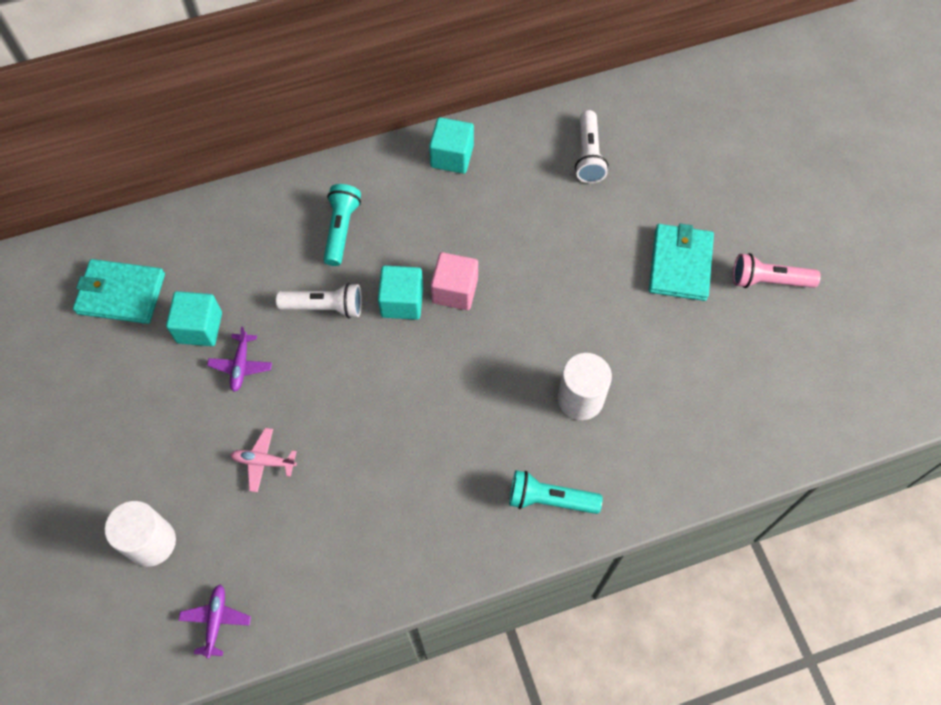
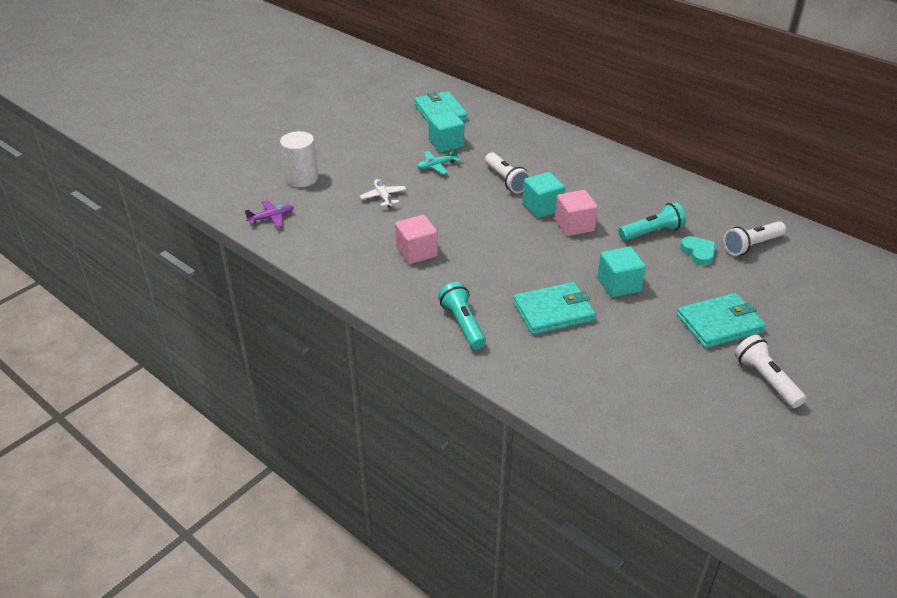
camera: 60 degrees right, 25 degrees down
(241, 365) = (436, 166): purple plane -> turquoise plane
(264, 462) = (383, 197): pink plane -> white plane
(341, 229) = (565, 166): turquoise flashlight -> turquoise flashlight (652, 232)
(398, 481) = (416, 252): none -> pink cube
(452, 156) = (671, 188): turquoise cube -> turquoise cube (618, 285)
(571, 208) = (698, 253): none -> turquoise heart
(580, 399) = (553, 311): white cylinder -> turquoise wallet
(768, 281) = (765, 380): pink flashlight -> white flashlight

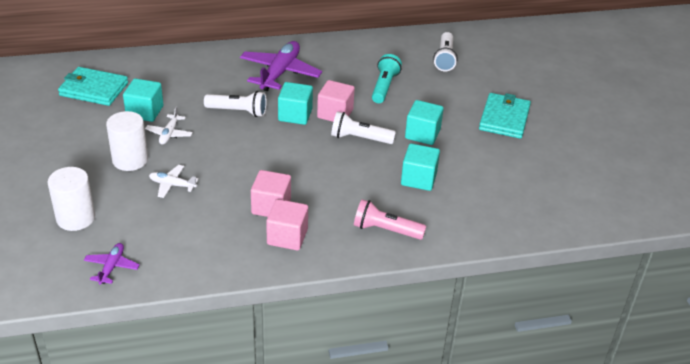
camera: 55 degrees left, 0 degrees up
(386, 166) = (130, 160): none -> white cylinder
(392, 277) = (287, 237): none -> pink cube
(436, 166) = (169, 134): turquoise plane -> white plane
(462, 324) = (385, 230): turquoise flashlight -> pink flashlight
(553, 311) = (418, 179): turquoise wallet -> turquoise cube
(584, 173) = (280, 73): none -> purple plane
(698, 253) = (428, 82): turquoise heart -> none
(765, 380) = (570, 134): white flashlight -> white flashlight (359, 138)

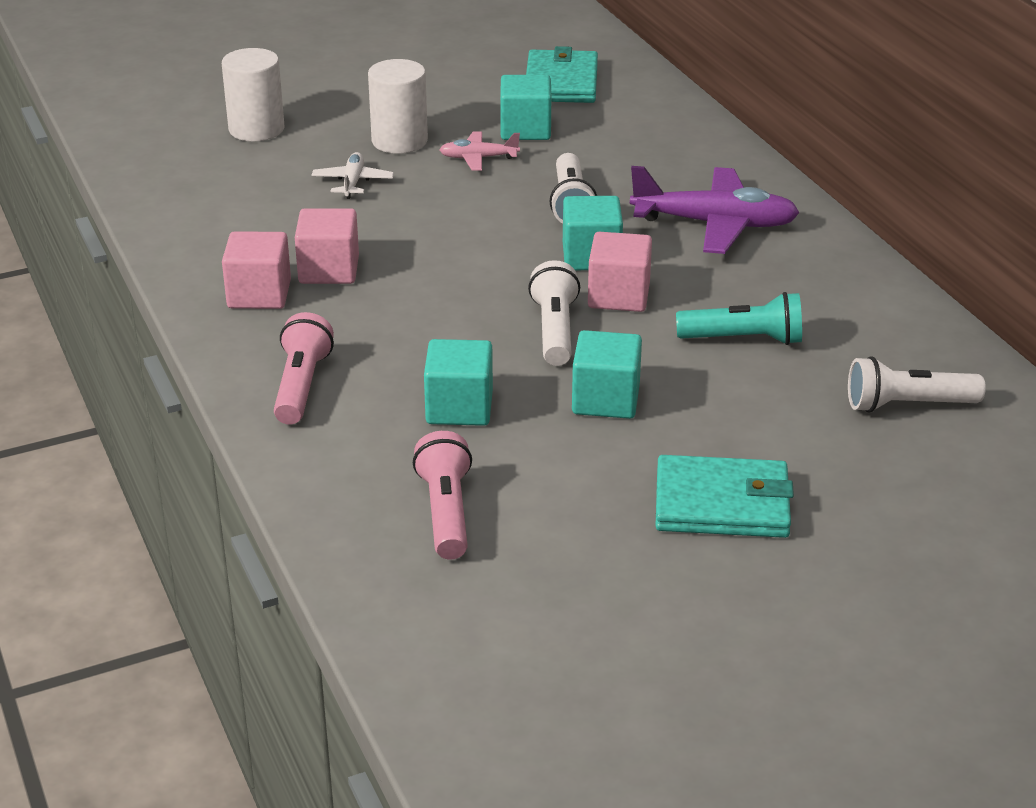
camera: 80 degrees right, 5 degrees down
(112, 267) = (163, 172): purple plane -> none
(169, 134) = (478, 158): white plane -> pink plane
(500, 195) = (445, 512): none -> pink flashlight

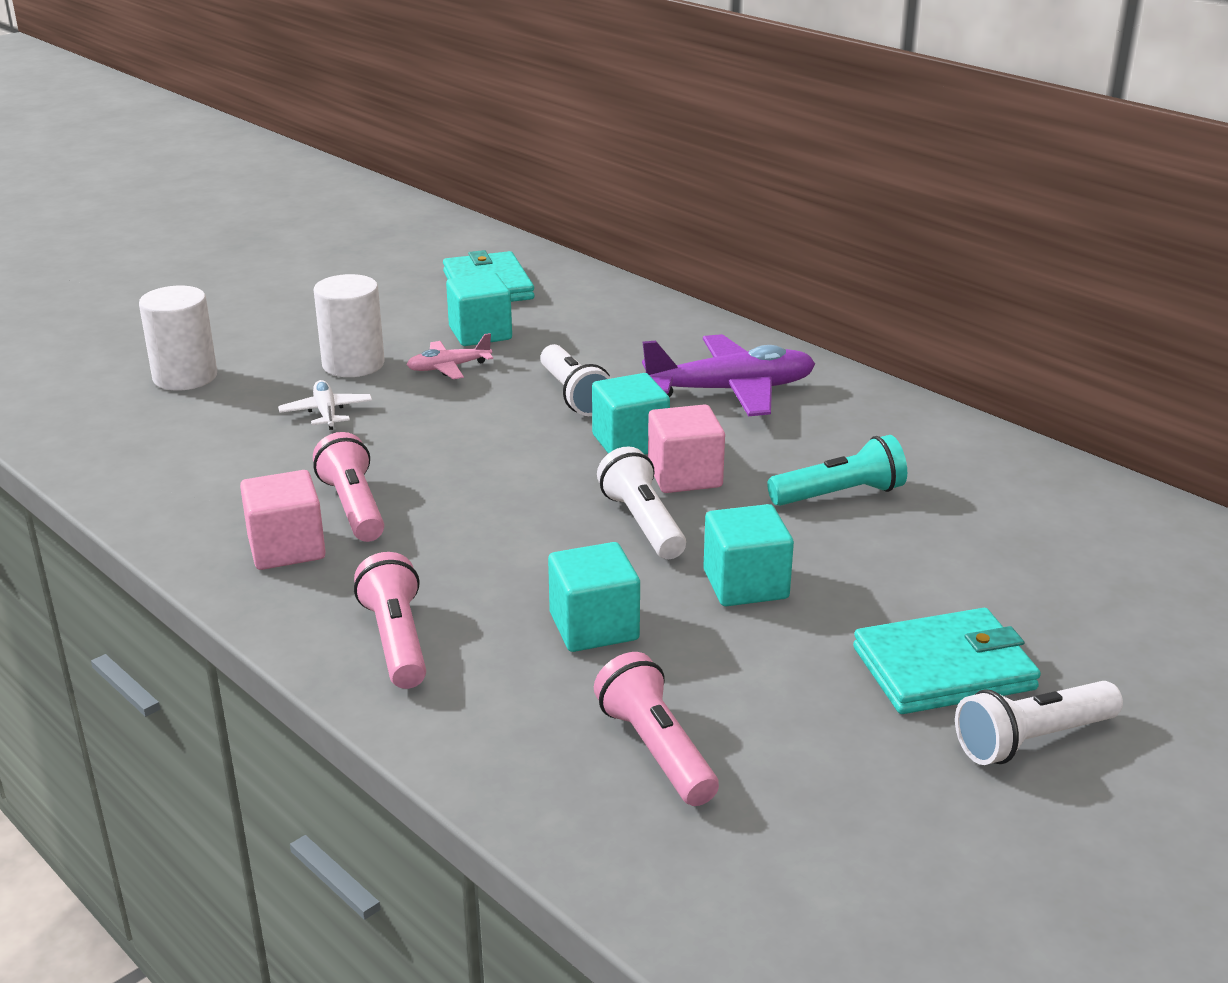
camera: 20 degrees left, 5 degrees down
(329, 270) = (353, 507): pink cube -> pink flashlight
(907, 405) = (1043, 527): white flashlight -> white flashlight (1032, 740)

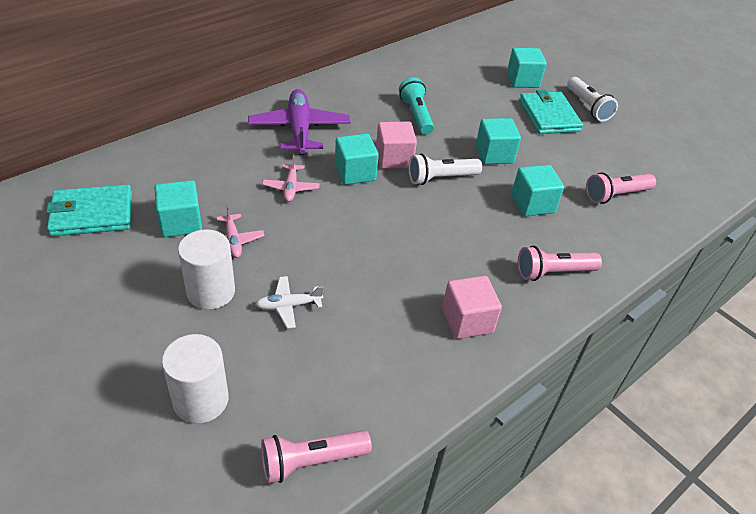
camera: 90 degrees left, 15 degrees up
(353, 507) = (420, 290): pink flashlight -> pink flashlight (311, 462)
(574, 395) = (291, 188): white flashlight -> pink plane
(1088, 635) = (522, 80): none -> turquoise cube

